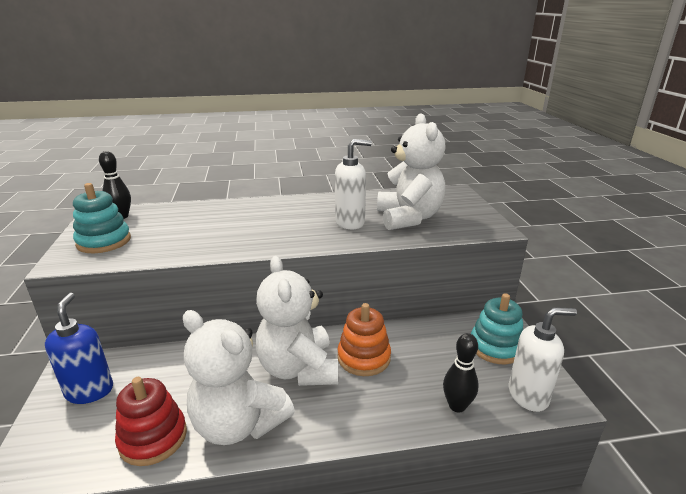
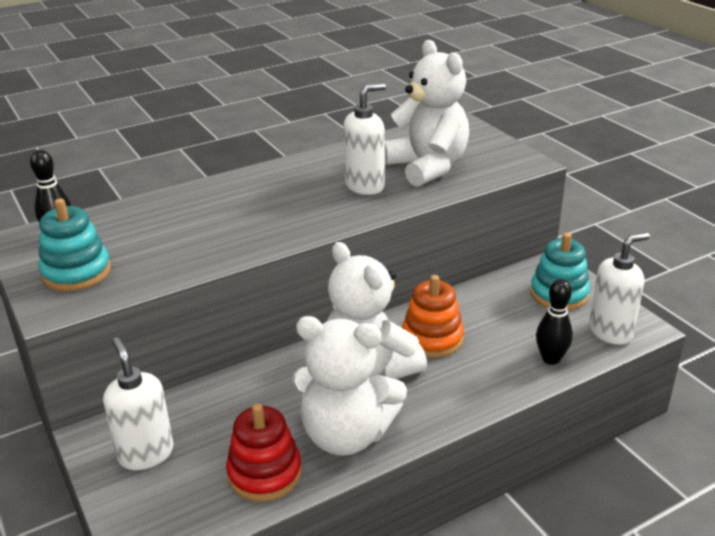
camera: 20 degrees left, 5 degrees up
(90, 391) = (146, 453): blue soap dispenser -> white soap dispenser

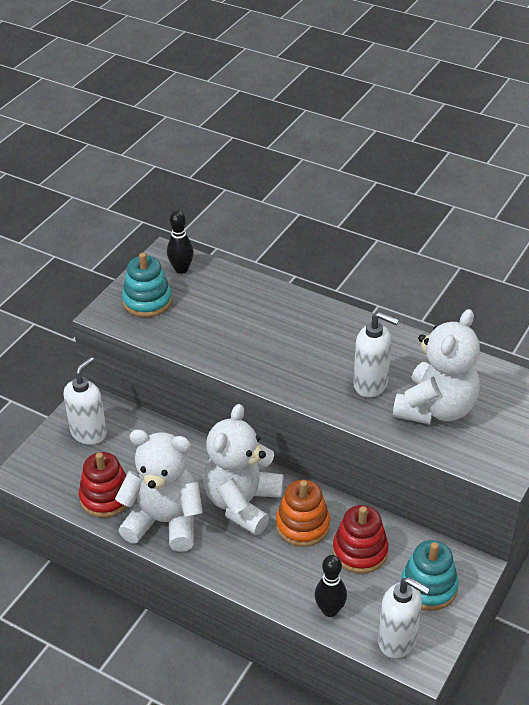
camera: 60 degrees right, 10 degrees up
(346, 435) = (164, 522): white teddy bear -> white teddy bear turned 120 degrees clockwise
(491, 316) = (360, 551): none -> red stacking toy

